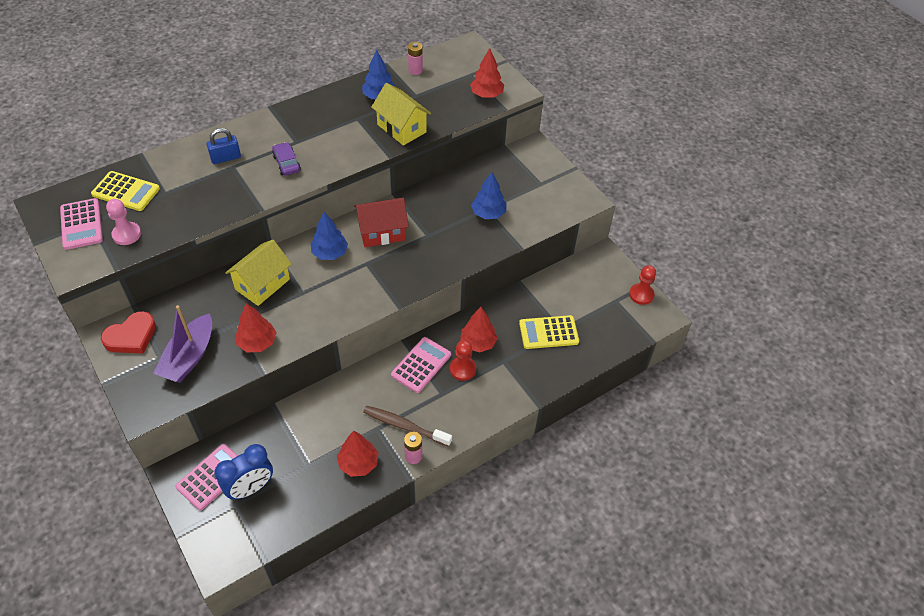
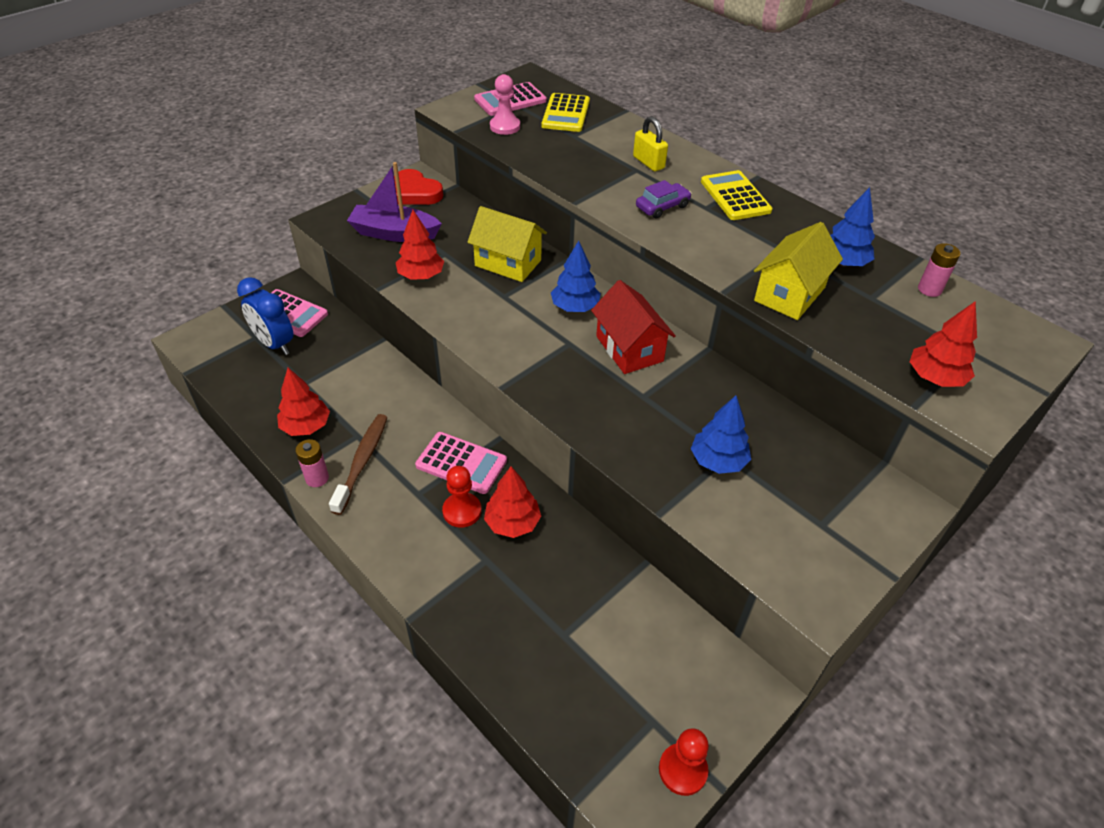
camera: 80 degrees right, 5 degrees down
(226, 158) = (648, 162): blue padlock -> yellow padlock
(548, 333) = (553, 616): yellow calculator -> yellow calculator (735, 196)

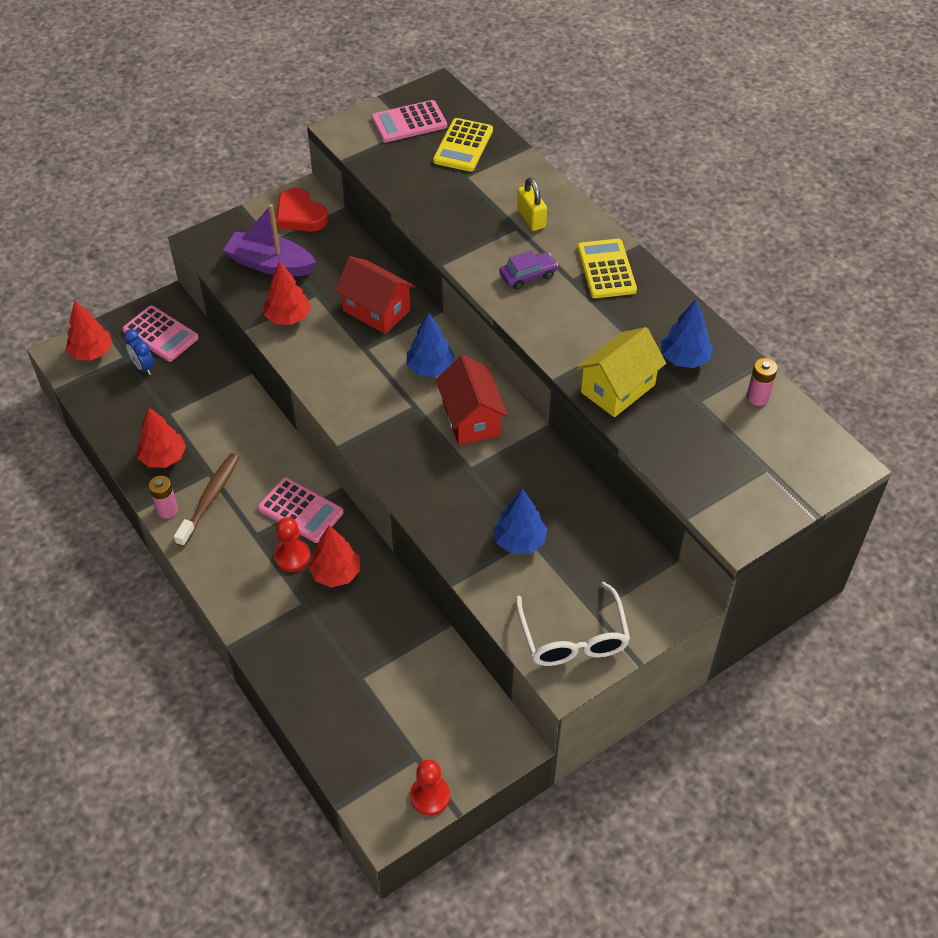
camera: 10 degrees right, 5 degrees up
(275, 344) = (143, 367): blue clock -> blue clock, size x0.61
(505, 126) = (395, 158): pink pawn -> none
(508, 263) = (376, 310): yellow house -> red house
(812, 558) = (573, 638): none -> white glasses
(935, 378) = (718, 490): red tree -> red tree (92, 352)

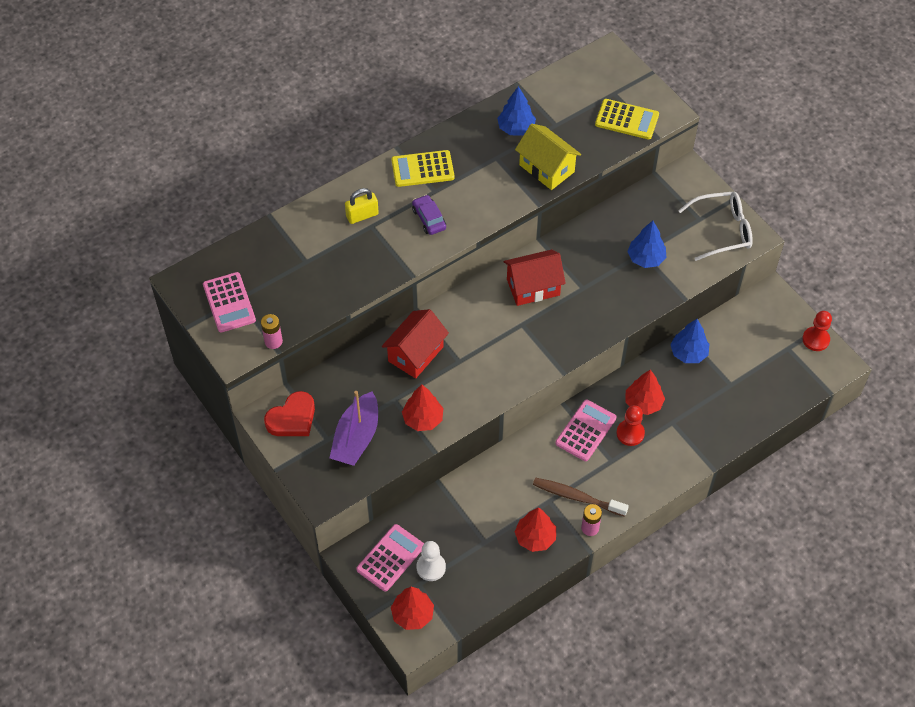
camera: 90 degrees left, 5 degrees up
(143, 367) = (431, 567): blue clock -> white pawn
(430, 368) = (481, 314): blue tree -> blue tree (688, 353)
(463, 146) = (265, 262): yellow calculator -> yellow calculator (627, 119)
(757, 397) = (551, 91): pink battery -> pink battery (273, 341)

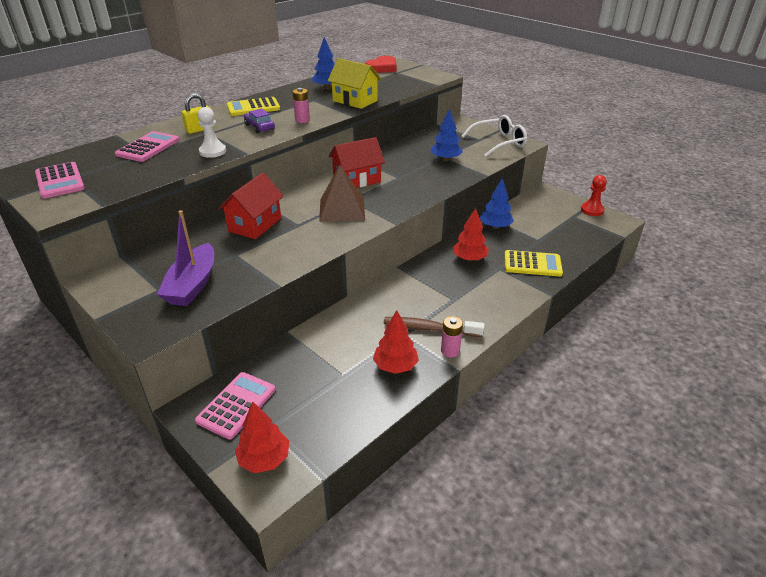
camera: 10 degrees left, 20 degrees down
(273, 341) = (100, 199): pink battery -> pink battery (302, 120)
(292, 418) = (124, 278): red heart -> red heart (382, 68)
(423, 419) = (263, 265): red tree -> none
(431, 567) = (284, 408): white pawn -> white pawn (213, 151)
(509, 340) = (342, 209): none -> brown pyramid
(585, 430) = (424, 281): pink calculator -> pink calculator (148, 147)
(627, 119) = (410, 80): yellow calculator -> yellow calculator (532, 264)
(630, 433) = (465, 278): red pawn -> none

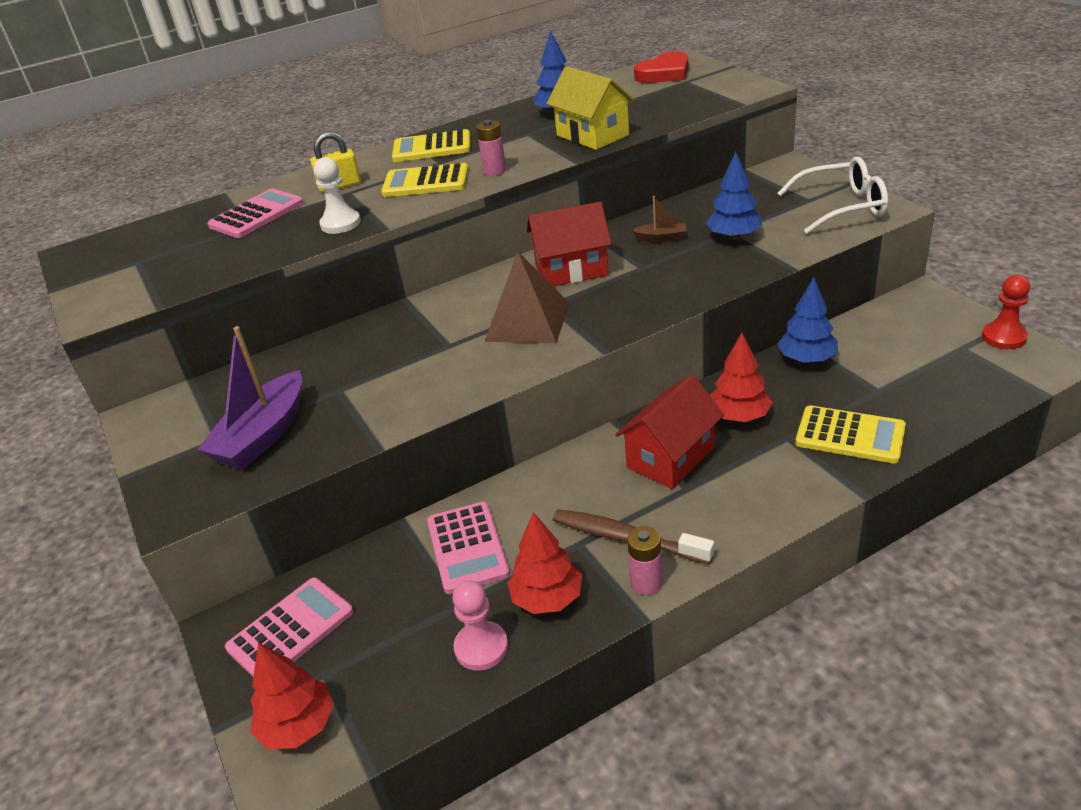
camera: 20 degrees right, 0 degrees up
(60, 181) = (122, 266): pink calculator -> pink calculator (467, 547)
(255, 224) = (387, 341): red house -> red house (670, 457)
(259, 127) = (425, 182): purple car -> yellow calculator
(365, 398) = (481, 647): none -> pink pawn
(404, 161) = (661, 238): none -> brown boat

